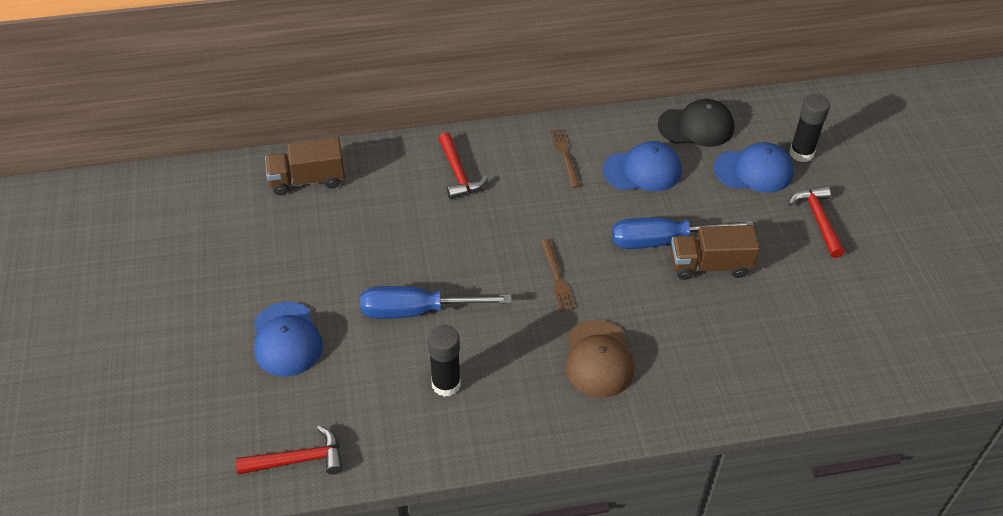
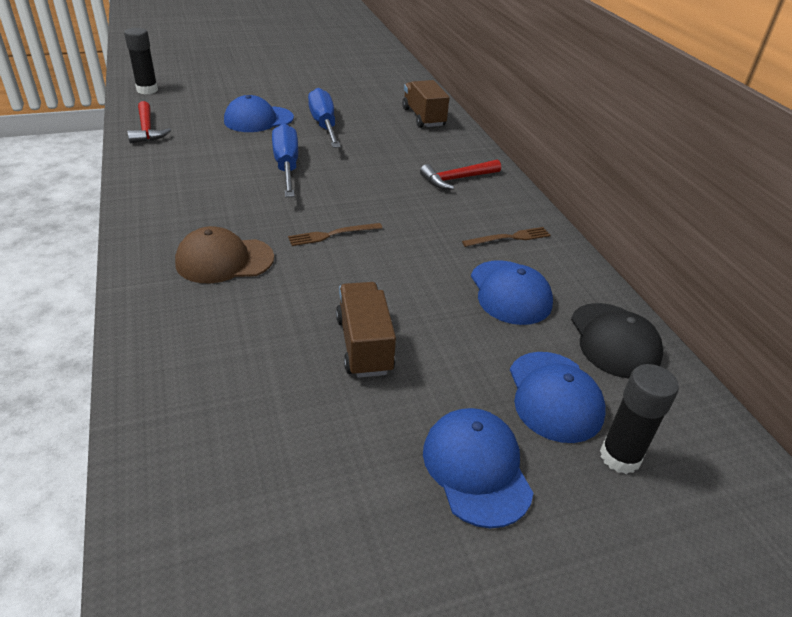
camera: 80 degrees right, 10 degrees down
(446, 384) = (206, 181): black glue stick -> black glue stick (147, 90)
(662, 241) = (397, 306): blue screwdriver -> blue screwdriver (324, 125)
(818, 220) = (476, 468): red hammer -> blue cap

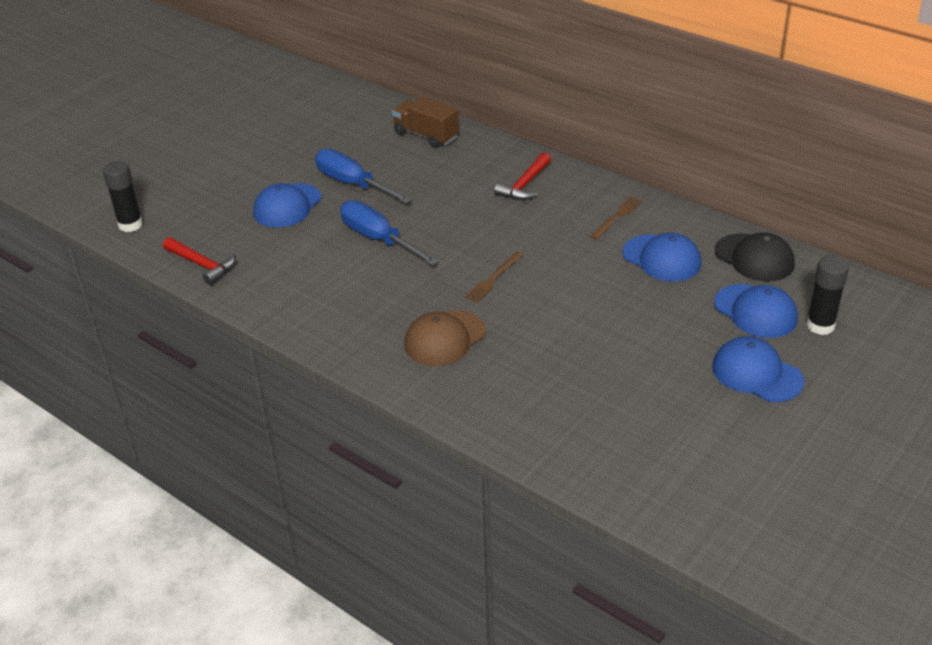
camera: 30 degrees left, 0 degrees up
(364, 345) = (615, 342): brown truck -> none

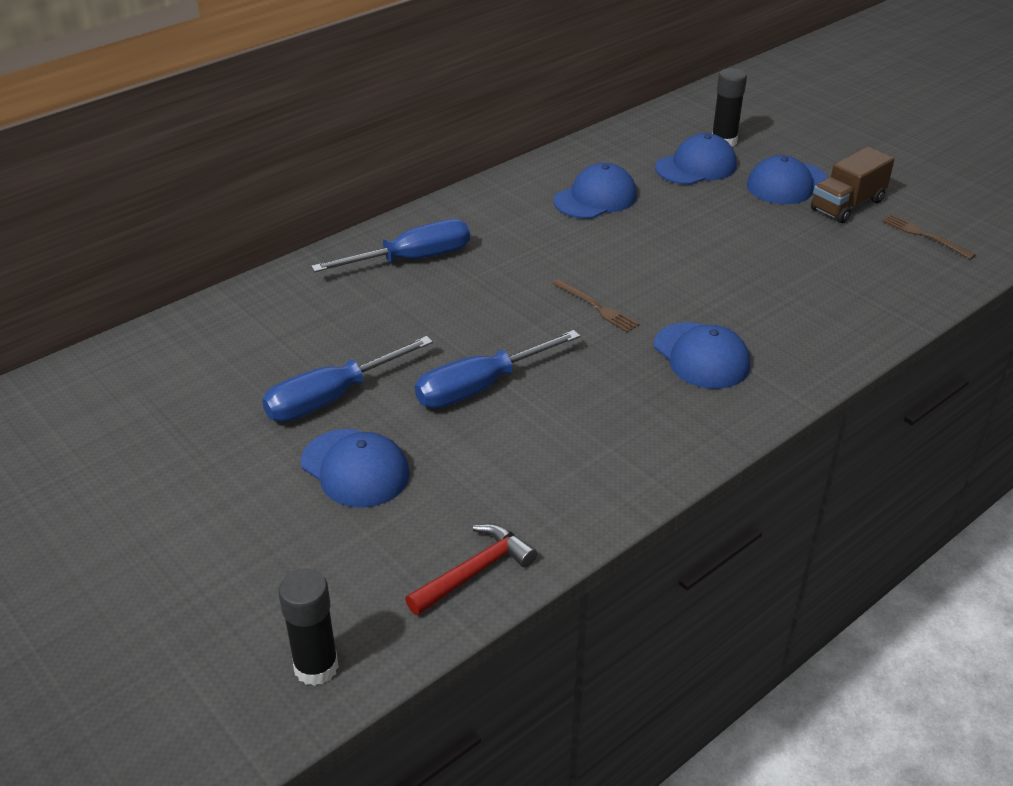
camera: 80 degrees left, 0 degrees up
(426, 136) = (246, 320): brown truck -> brown truck (847, 205)
(445, 338) = (701, 356): brown cap -> blue cap
(525, 184) = (412, 259): red hammer -> blue screwdriver
(617, 217) = (509, 210): brown fork -> brown fork (925, 236)
(754, 258) = (612, 151): black cap -> none

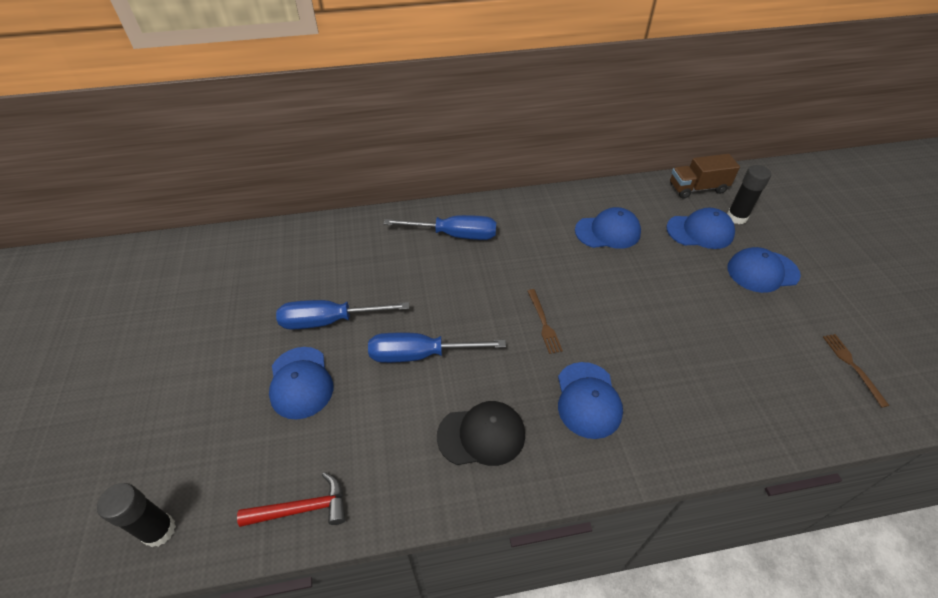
camera: 30 degrees right, 10 degrees up
(616, 429) = (481, 435): none -> black cap
(847, 205) = (801, 310): brown truck -> brown truck (697, 188)

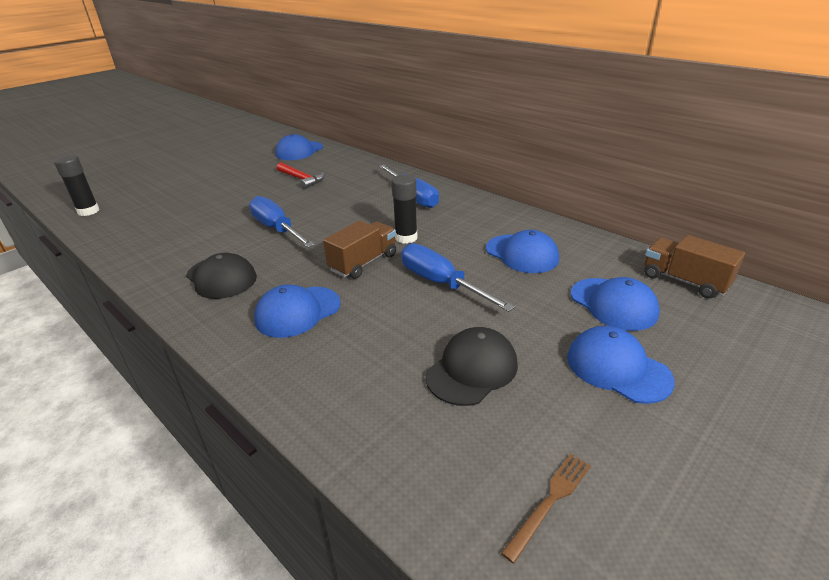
camera: 55 degrees right, 15 degrees down
(300, 382) = (217, 204): blue cap -> blue cap (299, 151)
(302, 508) = (121, 241): red hammer -> red hammer (301, 179)
(329, 321) = (276, 192): blue screwdriver -> blue screwdriver (440, 283)
(543, 323) = (363, 263): brown fork -> brown truck
(726, 335) = (472, 369): none -> black cap
(736, 217) = (684, 321): black glue stick -> black glue stick (406, 238)

